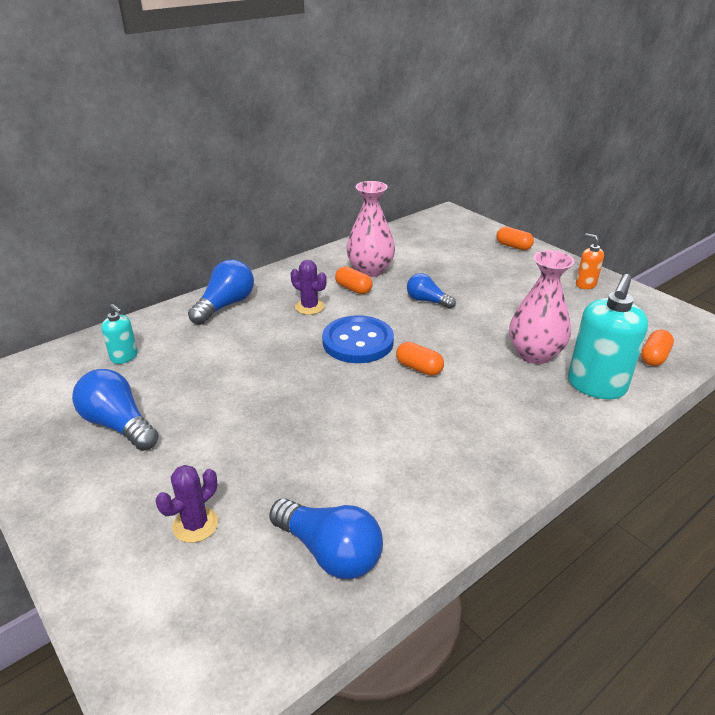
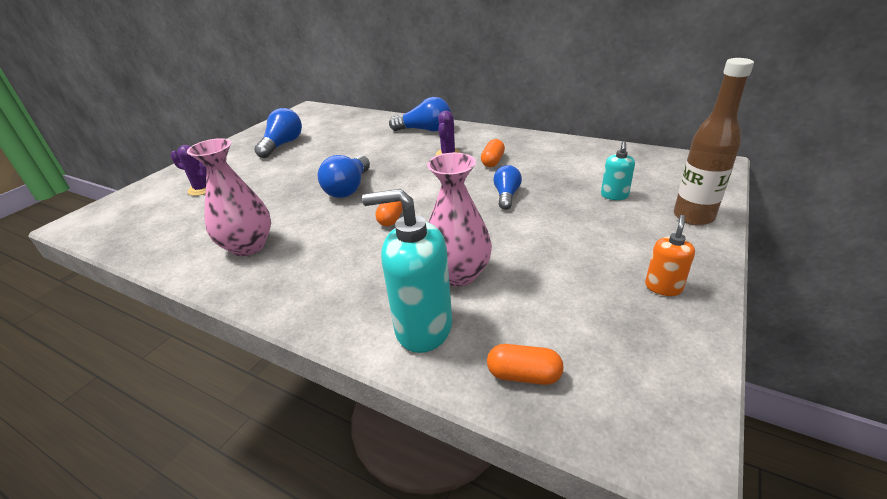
camera: 70 degrees right, 0 degrees up
(124, 357) = (346, 125): turquoise soap dispenser -> turquoise soap dispenser (614, 195)
(330, 552) = (176, 235): blue light bulb -> blue light bulb (348, 188)
(358, 342) = (413, 184): blue button -> none
(370, 270) = (532, 159): pink vase -> pink vase (248, 246)
(513, 246) = (693, 217): orange capsule -> brown bottle

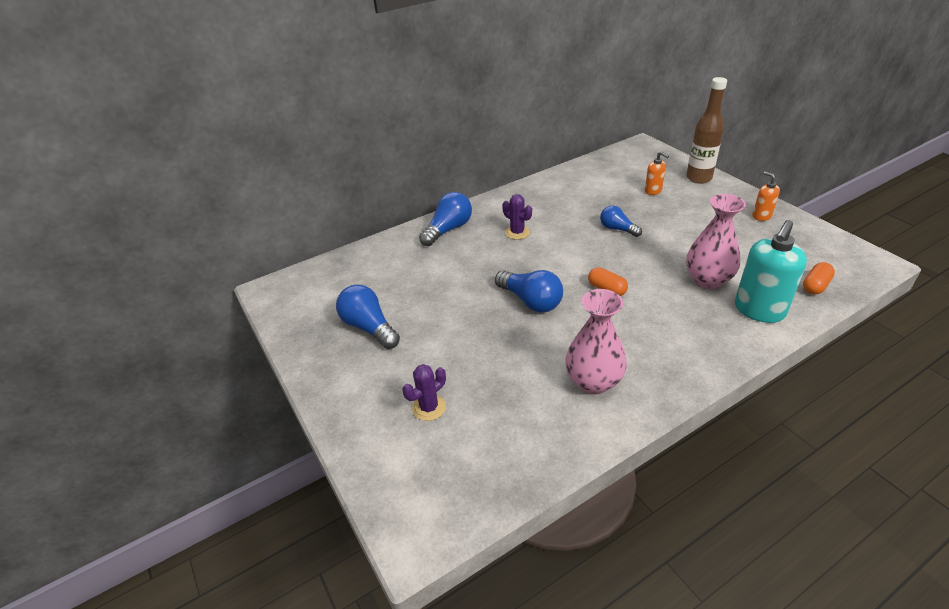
camera: 60 degrees left, 5 degrees up
(493, 161) = (554, 217): orange capsule -> none
(614, 195) = (653, 191): turquoise soap dispenser -> orange soap dispenser

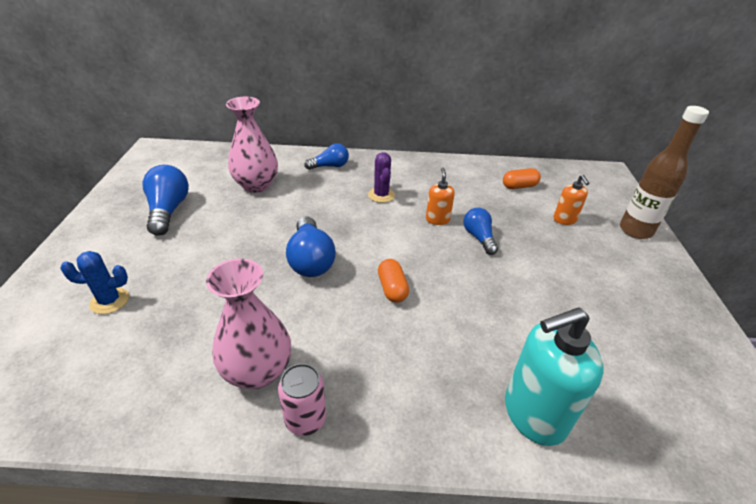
camera: 30 degrees right, 0 degrees up
(429, 408) = (110, 301): purple cactus -> blue cactus
(448, 229) = (330, 166): blue light bulb -> blue light bulb, size x0.64
(654, 386) = (305, 419): none -> pink can
(707, 280) = (512, 341): pink vase -> pink vase (256, 185)
(761, 216) = (670, 307): orange soap dispenser -> orange soap dispenser (437, 219)
(815, 286) = (650, 433): orange capsule -> orange capsule (519, 186)

